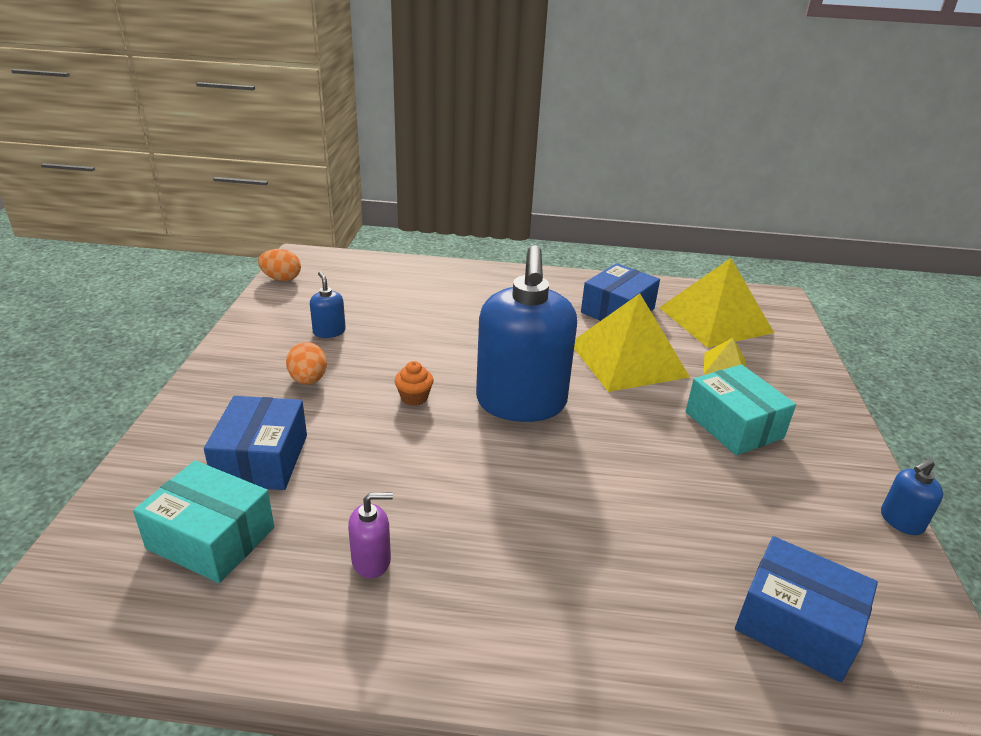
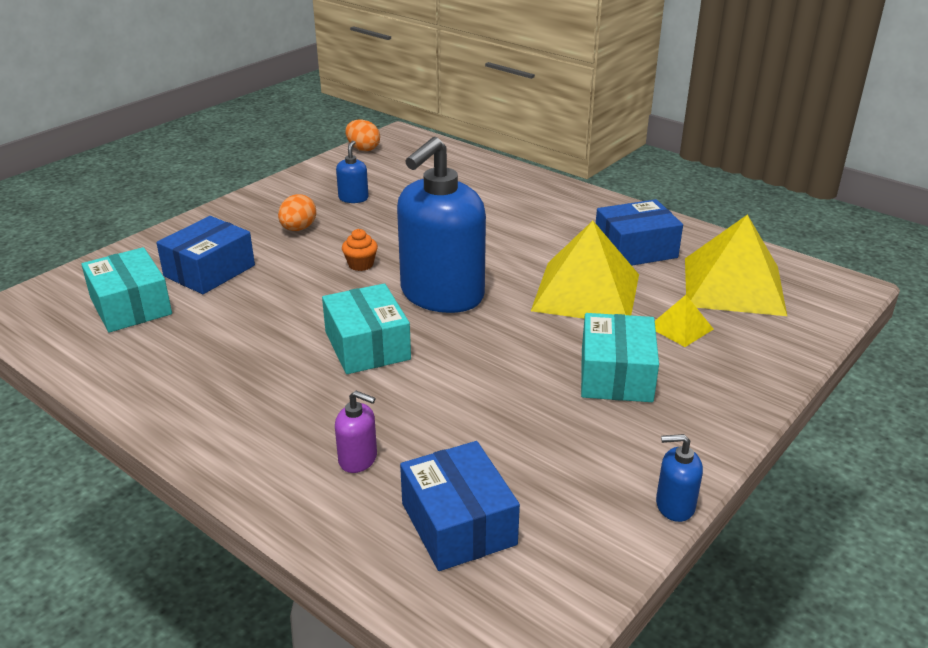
camera: 35 degrees right, 0 degrees up
(371, 561) = (207, 356): purple soap dispenser -> purple soap dispenser (358, 459)
(517, 479) = (367, 345): none -> turquoise box

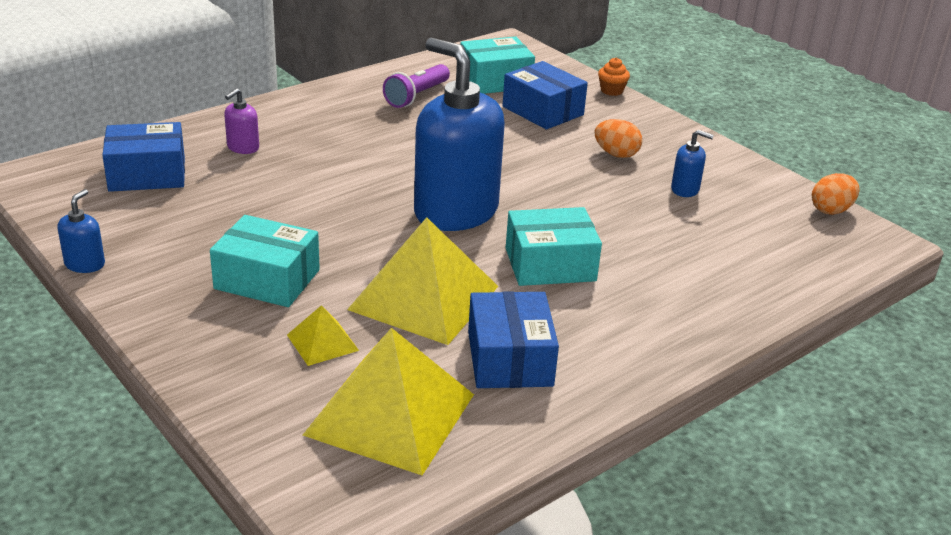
camera: 100 degrees right, 0 degrees up
(181, 353) = (416, 96): none -> purple flashlight
(360, 264) = (531, 178): orange cupcake -> orange cupcake (611, 91)
(367, 345) = (386, 166): turquoise box -> turquoise box (550, 264)

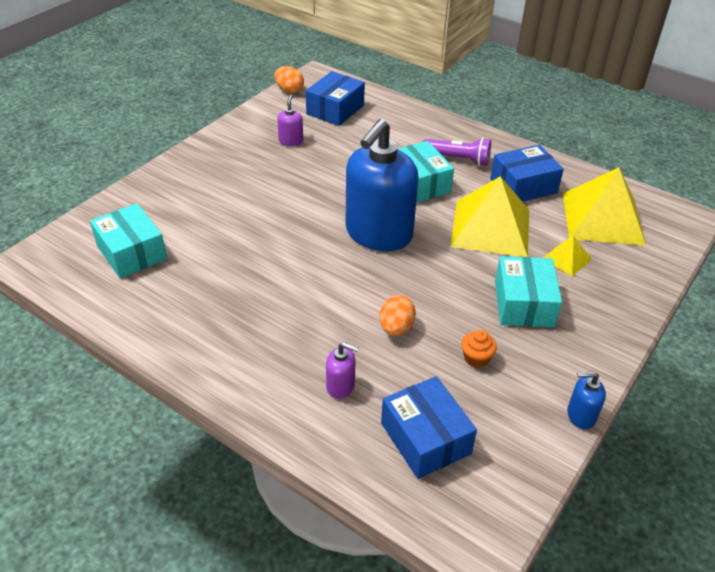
camera: 105 degrees left, 10 degrees up
(416, 96) = (183, 296): purple flashlight -> purple flashlight (458, 159)
(542, 111) = (188, 216): blue box -> blue box (335, 109)
(611, 91) = (134, 185): orange cupcake -> orange cupcake (476, 358)
(616, 154) = (252, 173): orange egg -> orange egg (396, 328)
(685, 189) = (291, 141): blue soap dispenser -> purple soap dispenser

